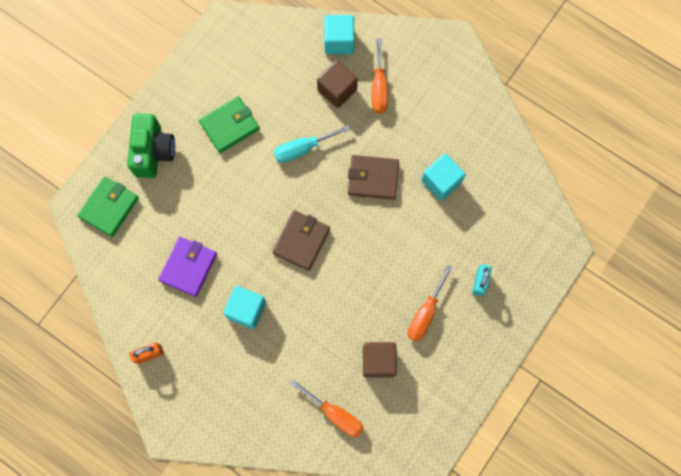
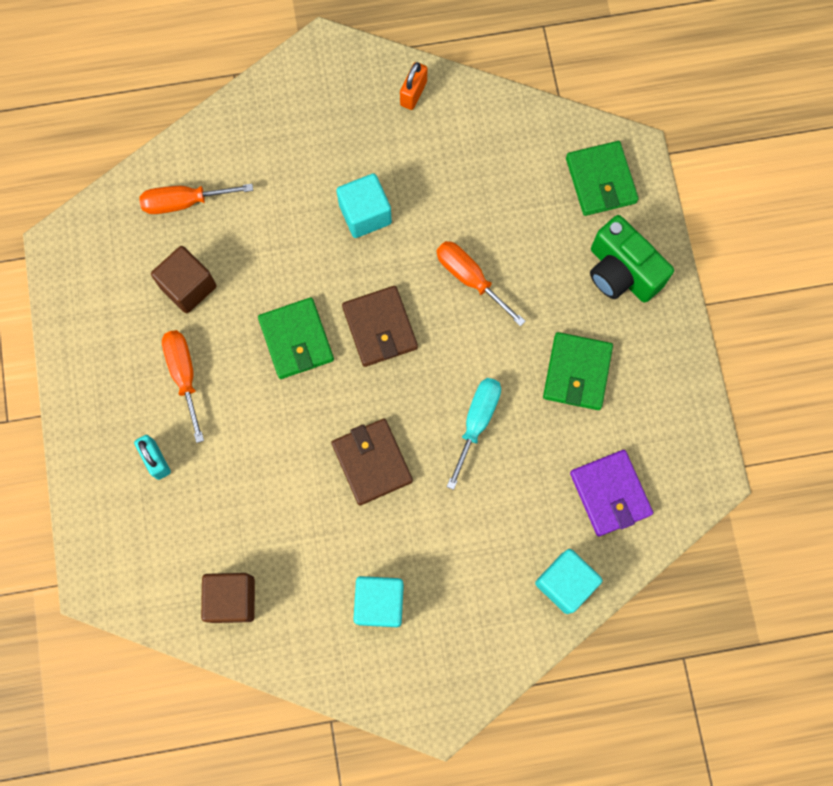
camera: 135 degrees right, 0 degrees up
(188, 267) = (462, 199): purple wallet -> purple wallet (610, 494)
(337, 90) = (508, 523): brown cube -> brown cube (232, 599)
(350, 276) = (296, 340): none -> green wallet
(373, 178) = (372, 462): brown wallet -> brown wallet turned 75 degrees counterclockwise
(379, 88) = (466, 571): orange screwdriver -> orange screwdriver (470, 278)
(441, 181) = (296, 529): turquoise cube -> turquoise cube (379, 603)

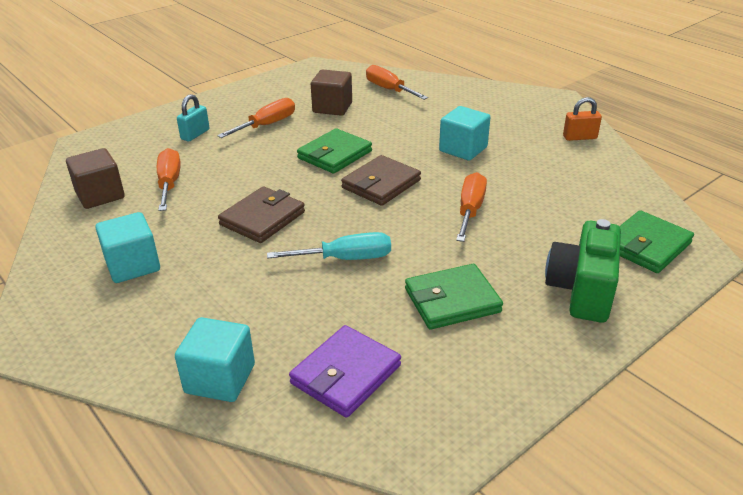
camera: 60 degrees right, 40 degrees down
(251, 524) = (169, 183): none -> orange screwdriver

